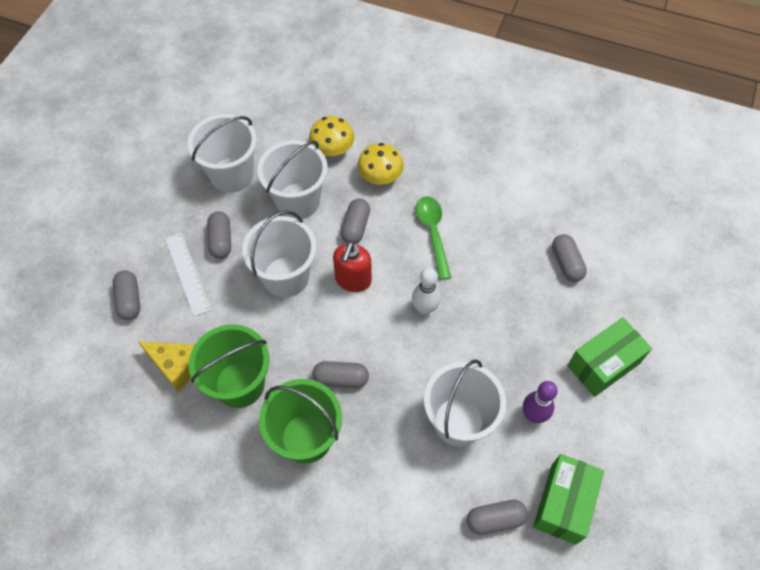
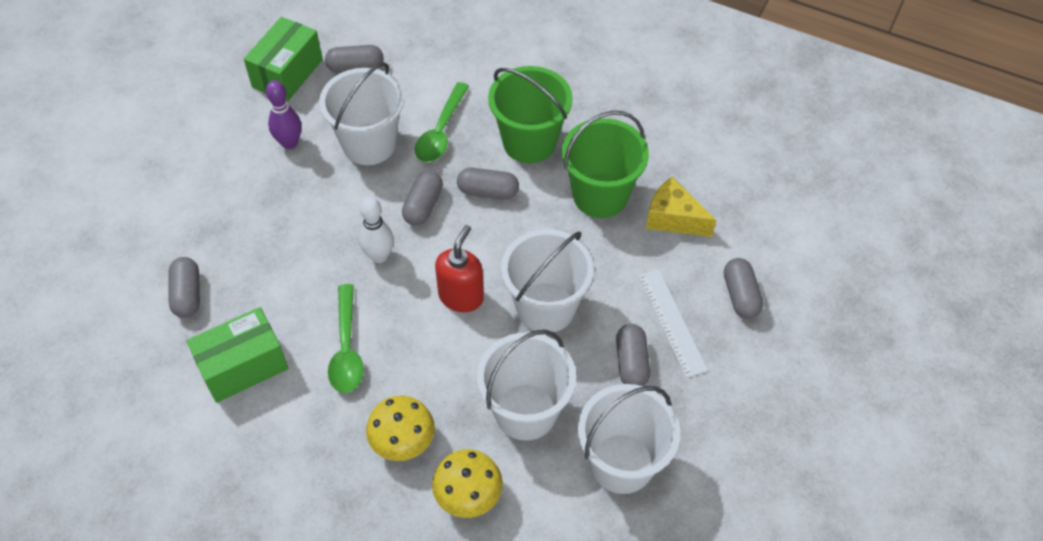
camera: 175 degrees left, 5 degrees down
(355, 227) = (449, 366): grey capsule -> grey capsule (423, 206)
(392, 442) = (441, 131): none -> green spoon
(603, 364) = (195, 182): green box -> green box (243, 366)

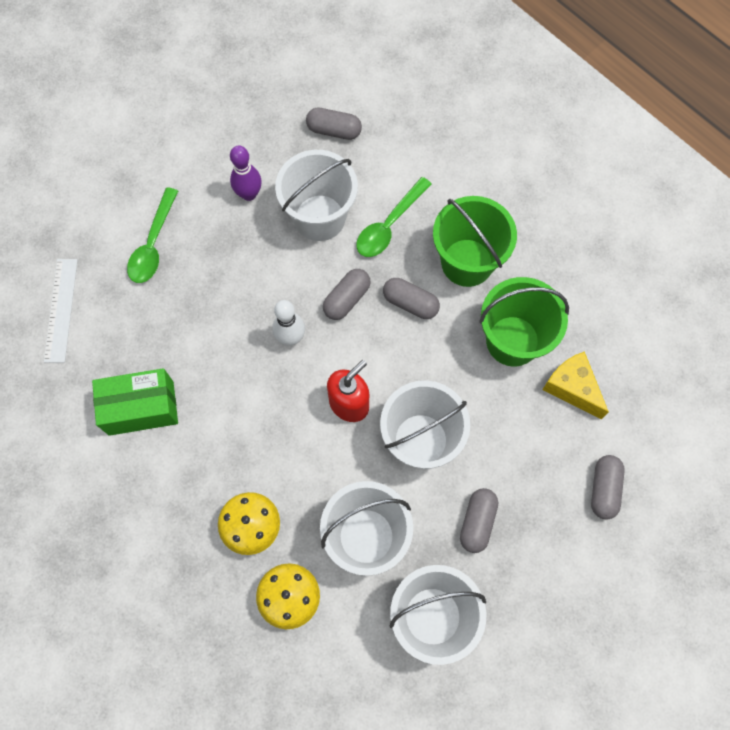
camera: 20 degrees right, 15 degrees up
(187, 294) = (115, 321): grey capsule -> none
(287, 73) = (270, 118): green box -> none
(346, 349) = (233, 421): green spoon -> green spoon (153, 244)
(671, 322) = (529, 494): white ruler -> white ruler (61, 310)

